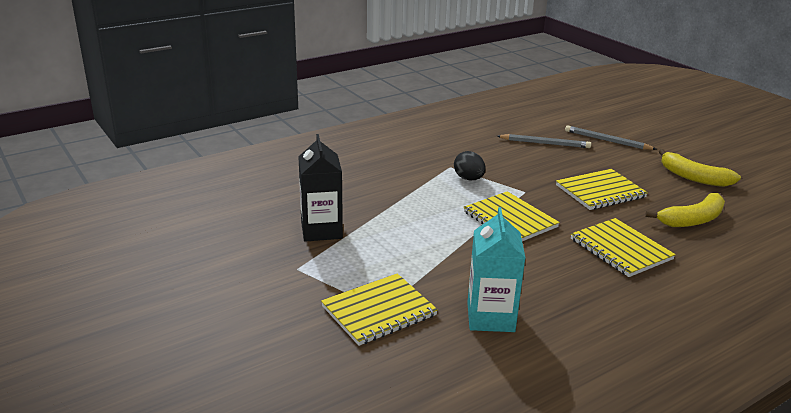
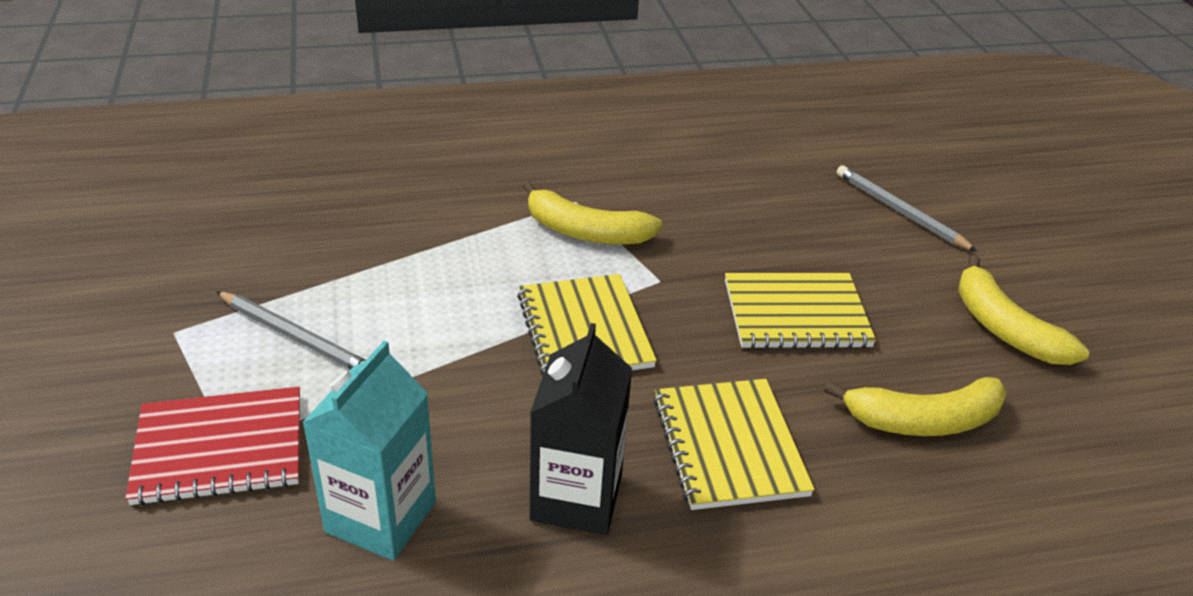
camera: 20 degrees right, 10 degrees up
(321, 230) = (271, 271): black carton -> black carton (576, 498)
(379, 311) = (220, 448): yellow notebook -> red notebook
(468, 179) = (585, 232): black egg -> yellow banana
(545, 143) = (779, 192): grey pencil -> grey pencil (295, 336)

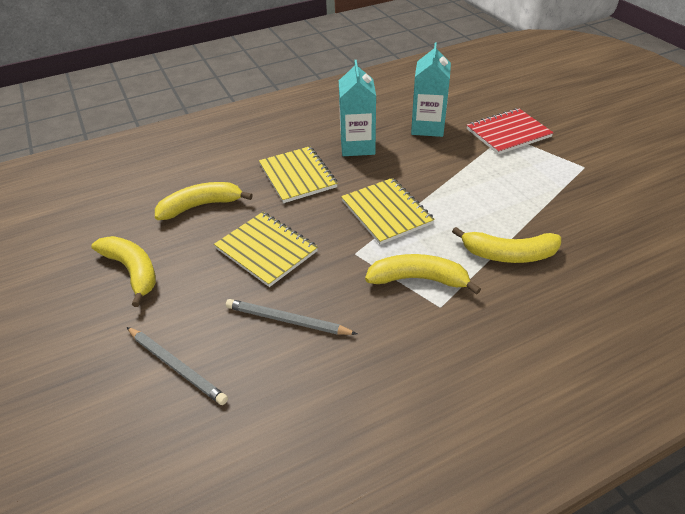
camera: 170 degrees right, 5 degrees up
(295, 336) = (527, 177): grey pencil -> grey pencil (287, 320)
(444, 233) = (508, 254): none -> yellow banana
(576, 498) = (357, 146): black carton -> turquoise carton
(796, 314) = (266, 250): yellow notebook -> yellow notebook turned 60 degrees clockwise

